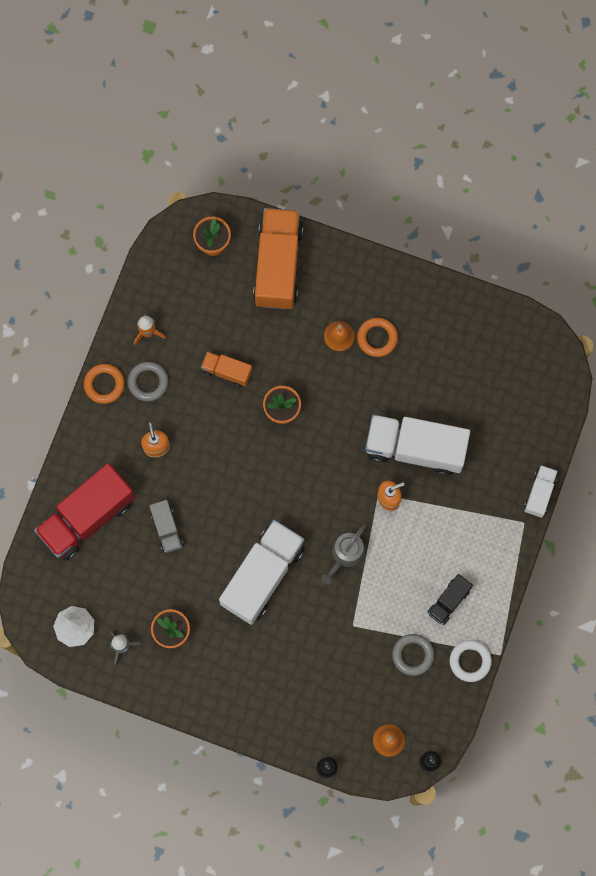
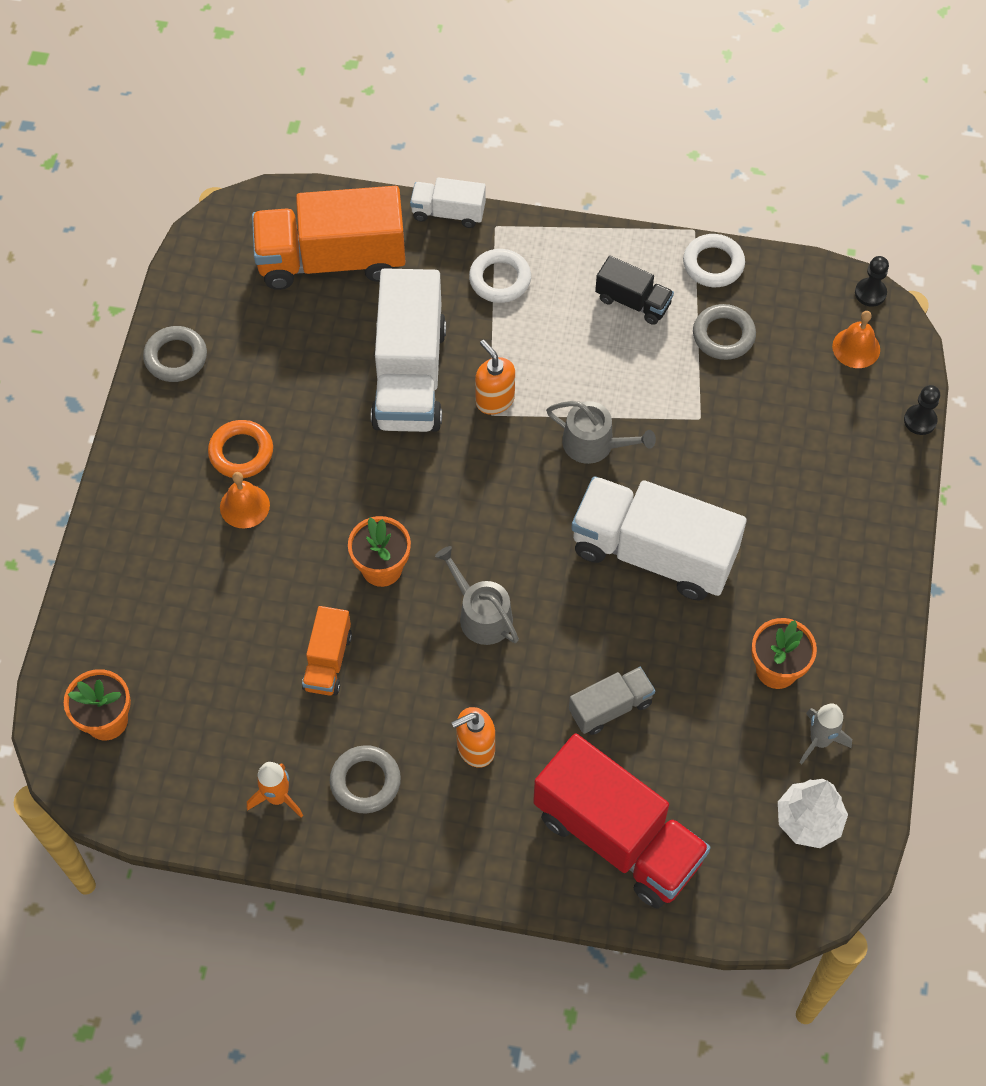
camera: 100 degrees left, 15 degrees down
(104, 384) = (380, 853): orange ring -> none
(240, 464) = (481, 614): none -> grey watering can
(278, 265) = (135, 613): orange truck -> orange truck (332, 260)
(453, 306) = (176, 357): none -> grey ring
(480, 518) = (500, 279): none -> white ring

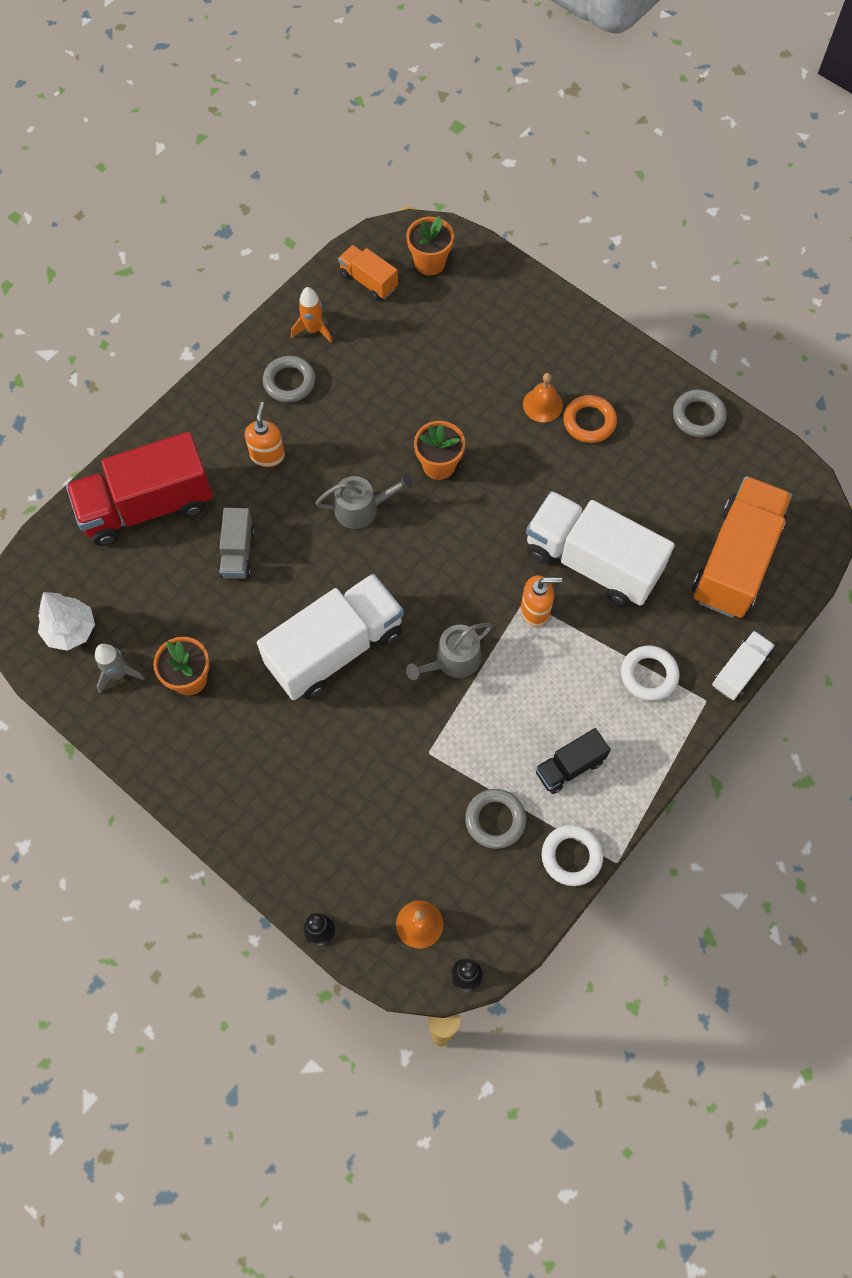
camera: 120 degrees right, 5 degrees up
(328, 661) = (389, 400): orange truck -> orange truck (368, 281)

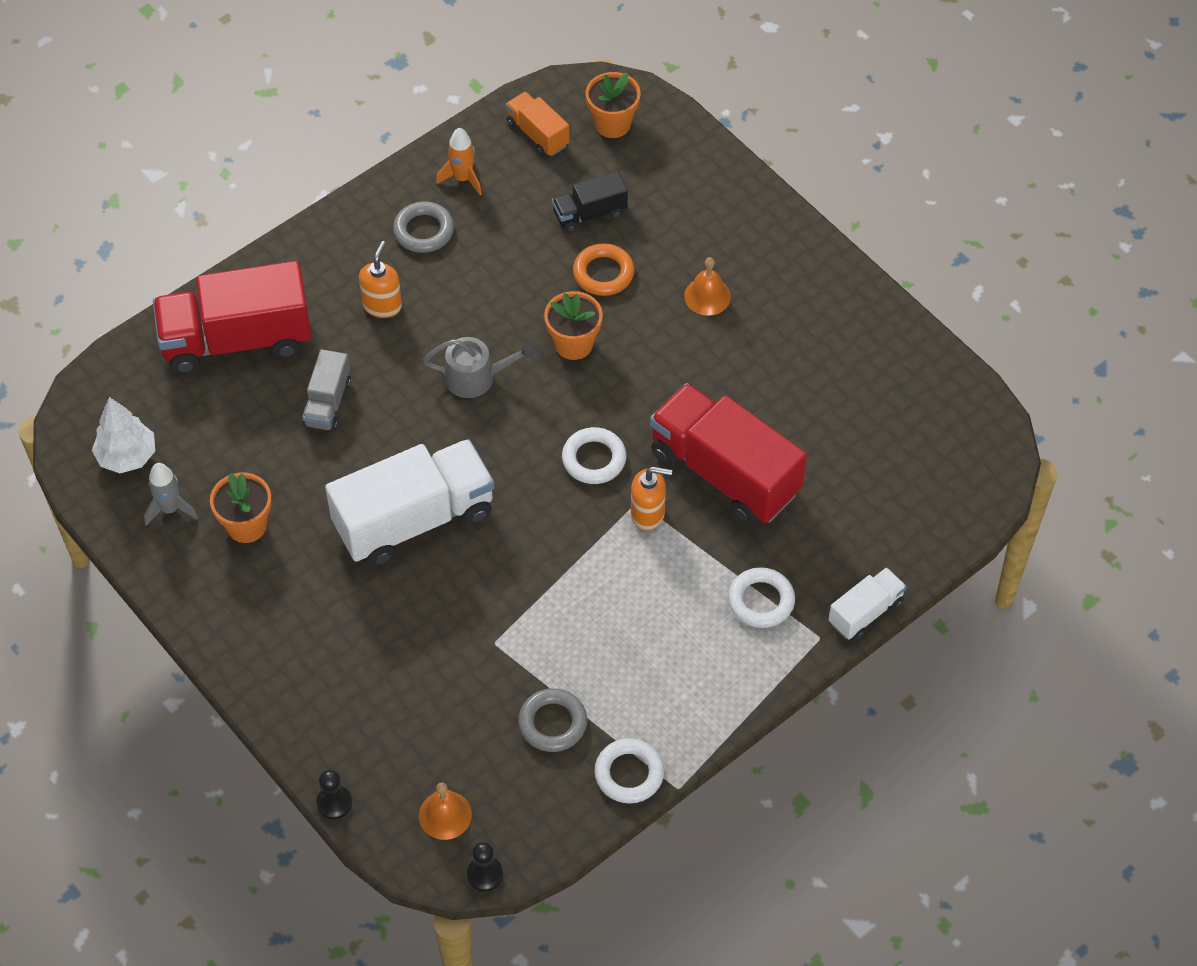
camera: 10 degrees right, 10 degrees down
(453, 660) = (543, 552): grey watering can -> none
(478, 567) = (594, 459): none -> white ring
(569, 766) = (648, 682): black truck -> black truck (589, 214)
(589, 422) = (757, 322): orange ring -> orange ring (603, 273)
(592, 562) = (724, 472): white truck -> red truck
(698, 416) = (885, 334): grey ring -> none
(735, 561) = (889, 495): orange truck -> none

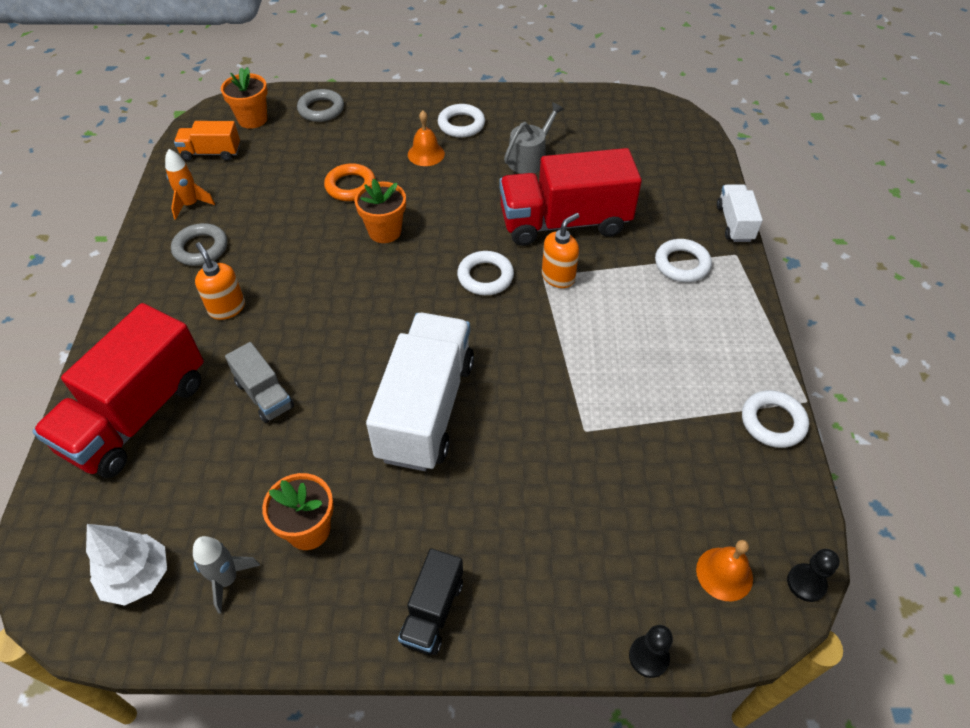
camera: 50 degrees left, 5 degrees down
(476, 377) = (349, 295): grey watering can -> grey watering can (530, 158)
(552, 723) = (690, 440): grey ring -> grey ring (321, 109)
(589, 214) = (300, 166): black truck -> black truck (432, 611)
(781, 292) = (461, 124): none -> white ring

